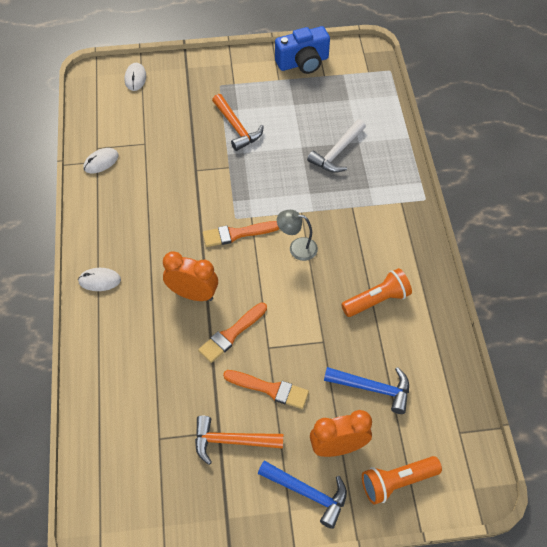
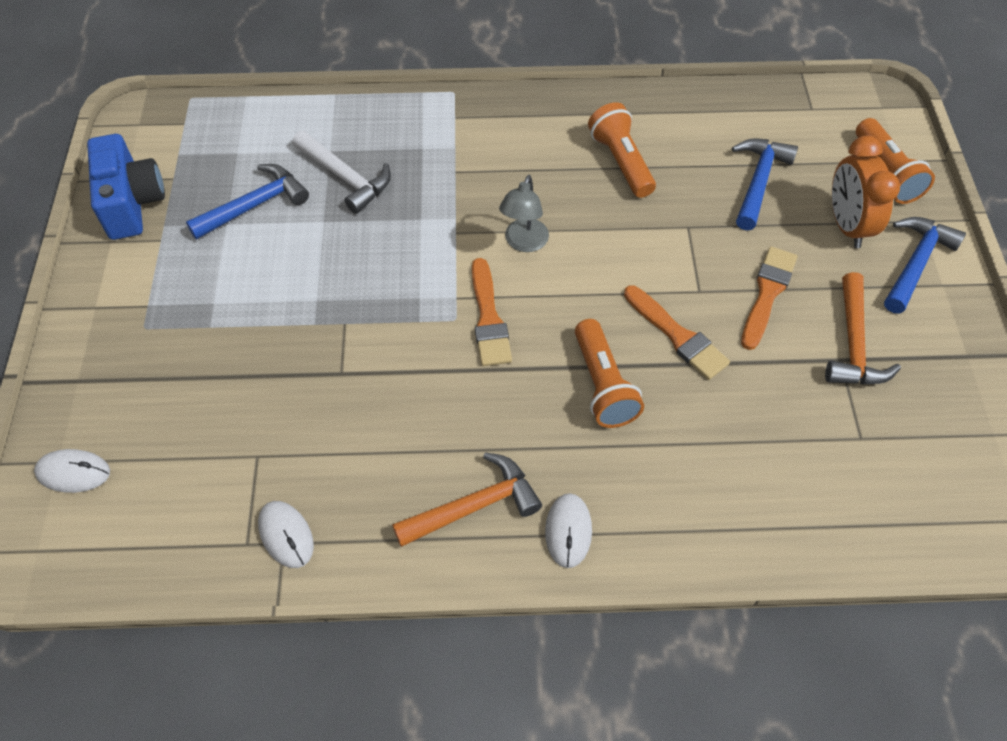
camera: 85 degrees left, 0 degrees up
(193, 294) = (602, 385): orange clock -> orange flashlight
(236, 128) = (257, 307): orange hammer -> orange hammer (474, 506)
(309, 114) = (255, 205): none -> blue hammer

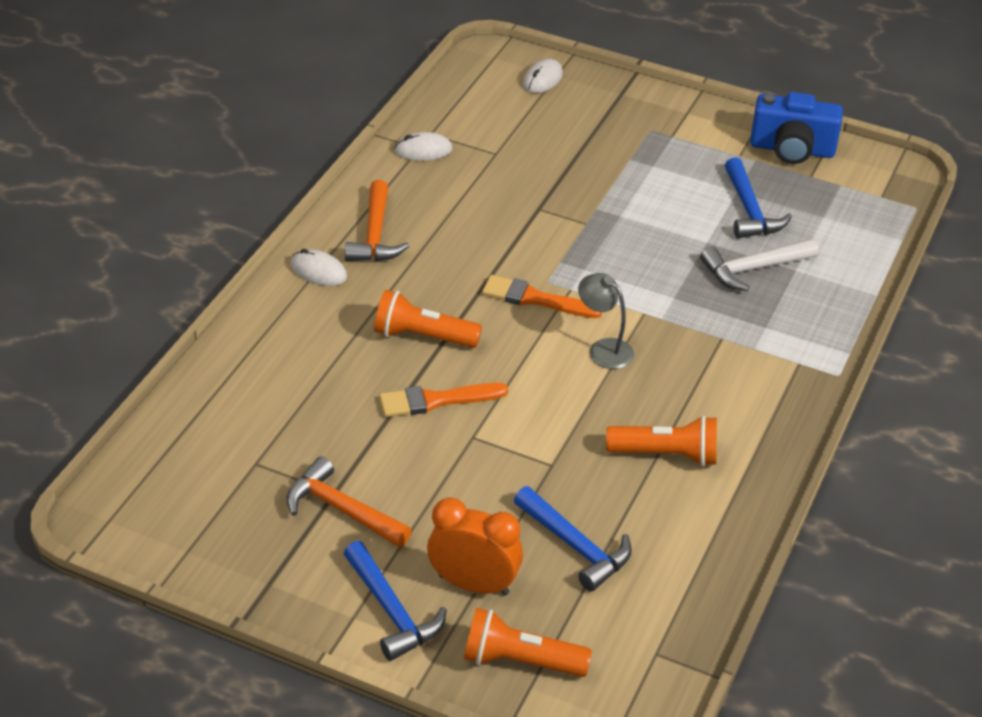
camera: 115 degrees right, 15 degrees down
(767, 293) = (437, 480): orange brush -> none

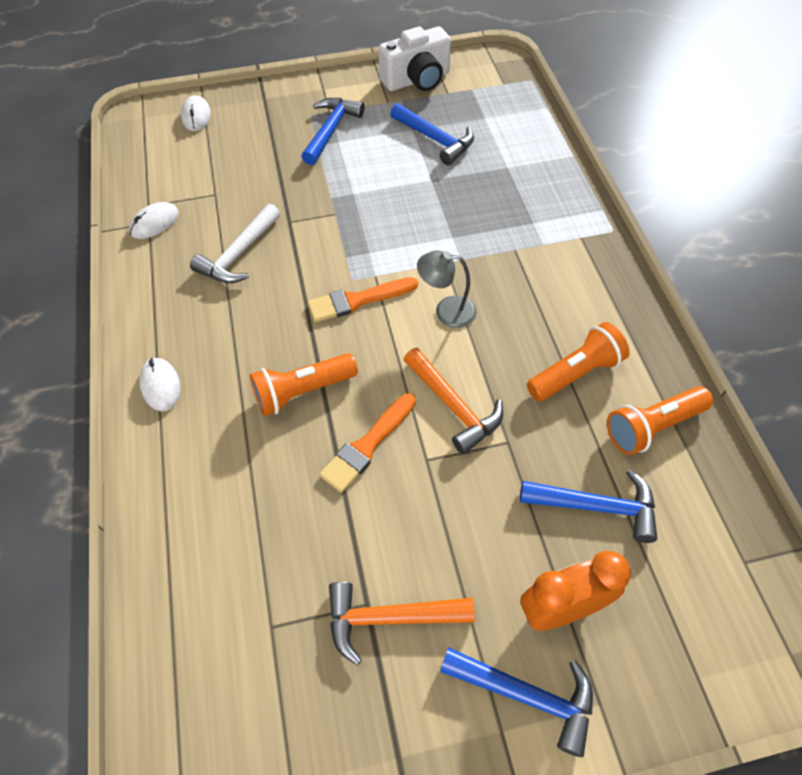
camera: 35 degrees left, 15 degrees up
(318, 271) = (160, 385): white mouse -> white mouse turned 75 degrees clockwise
(375, 235) = (180, 321): orange hammer -> orange hammer (453, 406)
(520, 661) = (667, 658): orange flashlight -> orange flashlight (652, 427)
(656, 153) = (331, 130): none -> blue hammer
(753, 269) = (481, 182): white hammer -> white hammer (239, 254)
(792, 149) = (417, 80): blue camera -> white camera

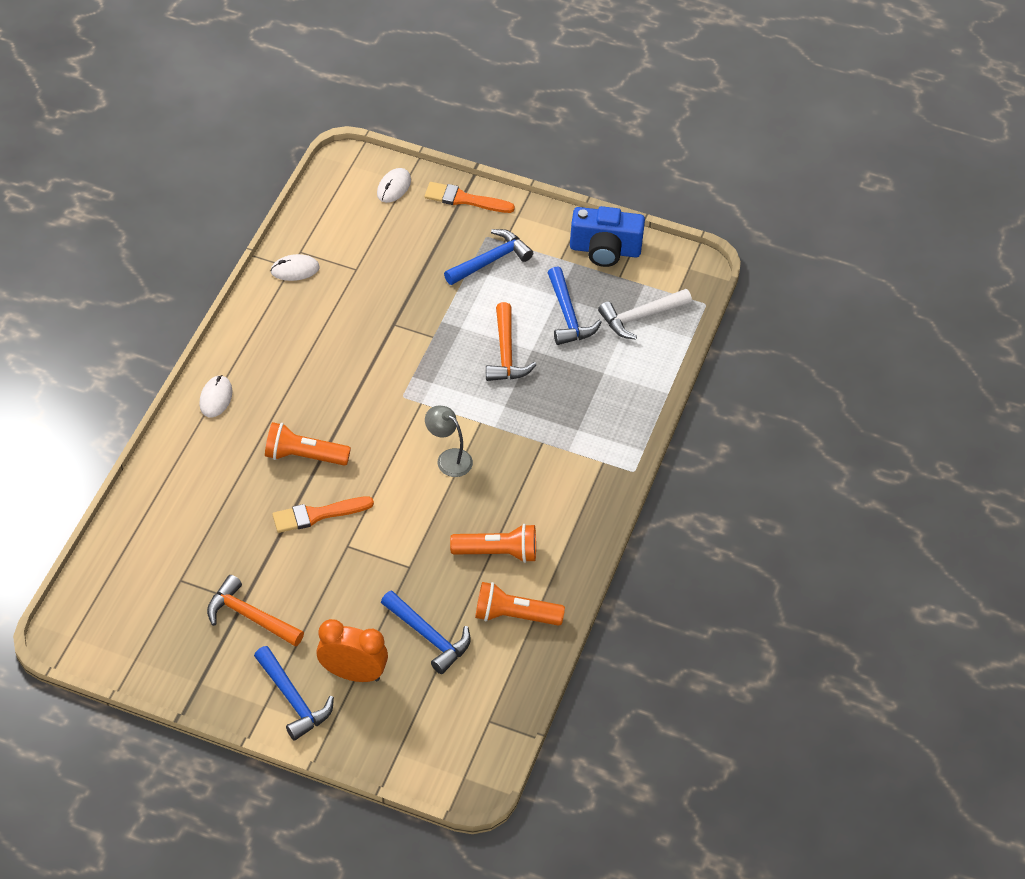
camera: 30 degrees right, 5 degrees down
(239, 254) = (337, 330): white hammer -> white hammer (640, 317)
(357, 300) = (393, 414): orange brush -> orange brush (464, 199)
(417, 80) = (605, 250): white camera -> blue camera
(453, 406) = (394, 524): orange hammer -> orange hammer (506, 353)

